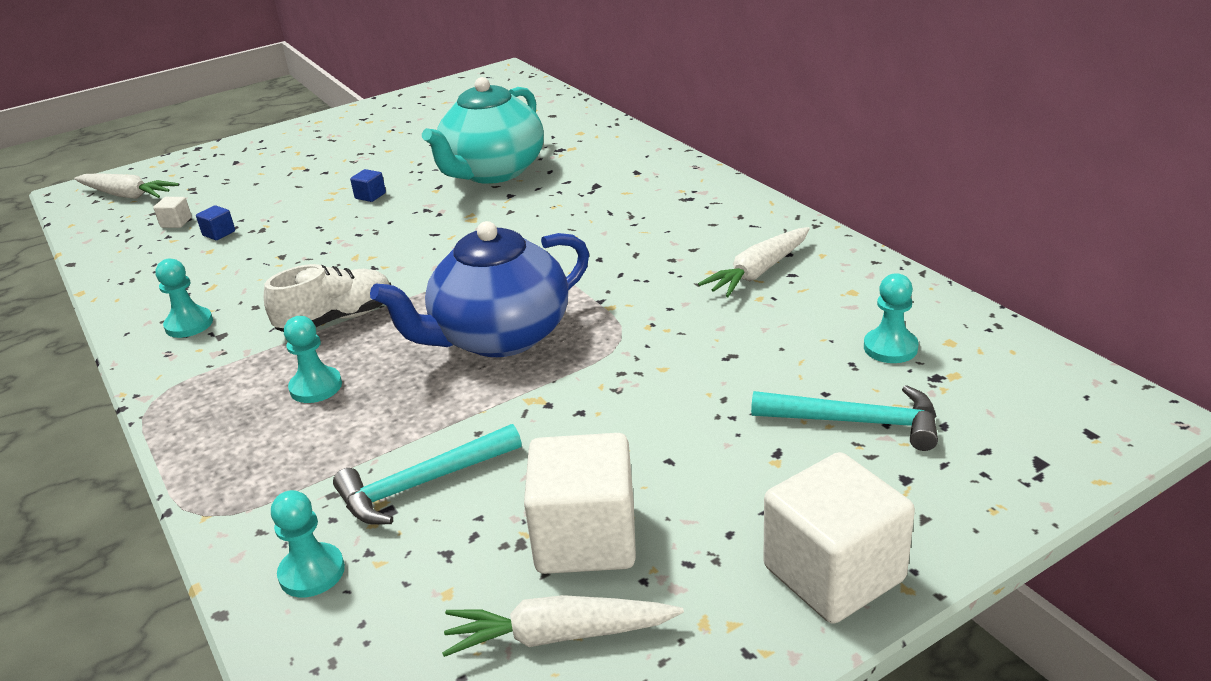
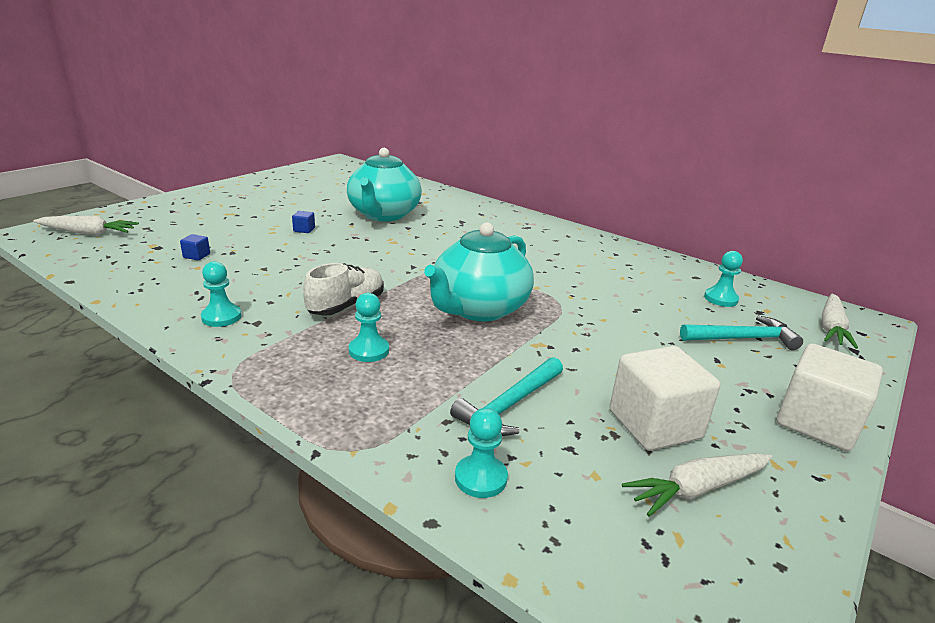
camera: 25 degrees left, 5 degrees down
(176, 222) = (151, 250): white cube -> none
(499, 337) = (478, 309): blue teapot -> turquoise teapot
(758, 272) = (608, 264): white carrot -> white carrot (831, 328)

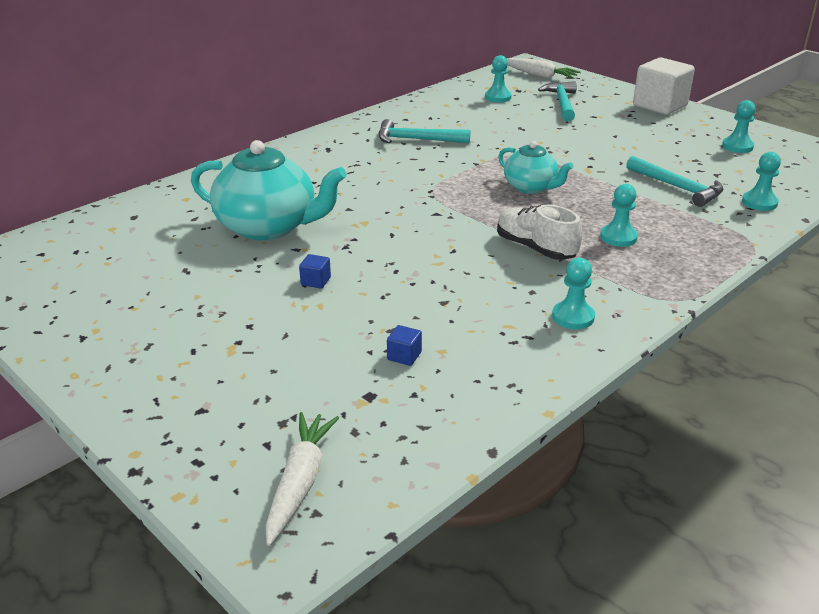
camera: 80 degrees left, 5 degrees up
(478, 309) = (531, 187): turquoise teapot -> turquoise teapot, size x0.58
(567, 258) = (417, 140): none -> turquoise hammer
(654, 424) = (680, 147): white cube -> none
(697, 489) = (737, 146): white carrot -> turquoise pawn

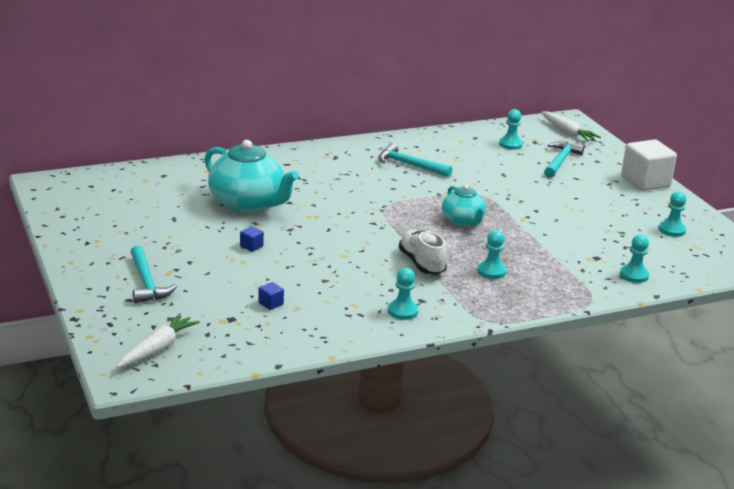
camera: 20 degrees right, 5 degrees down
(677, 187) = (580, 249): turquoise hammer -> turquoise hammer (146, 283)

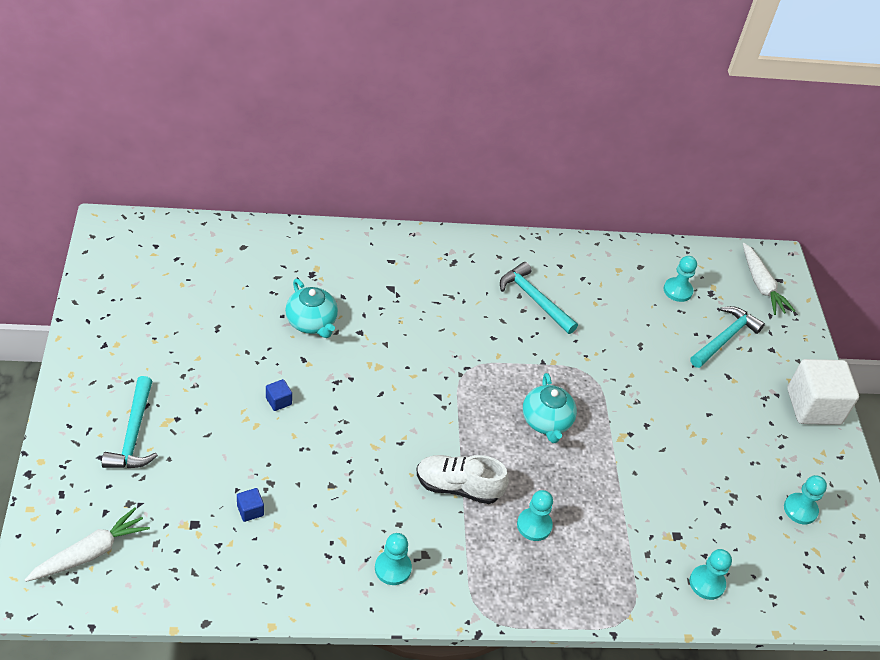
camera: 15 degrees right, 20 degrees up
(248, 203) = (311, 322): turquoise teapot -> turquoise teapot, size x0.58
(421, 263) = (458, 487): white shoe -> white shoe turned 75 degrees counterclockwise

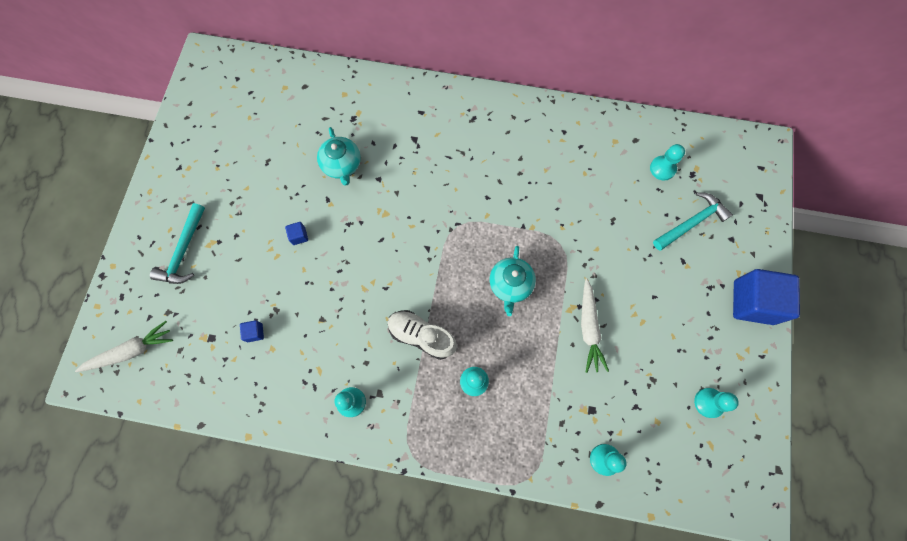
camera: 20 degrees right, 25 degrees up
(534, 299) = (532, 163): turquoise hammer -> none
(761, 285) = (742, 171): white carrot -> white carrot (589, 328)
(813, 406) = (753, 302): white cube -> blue cube

